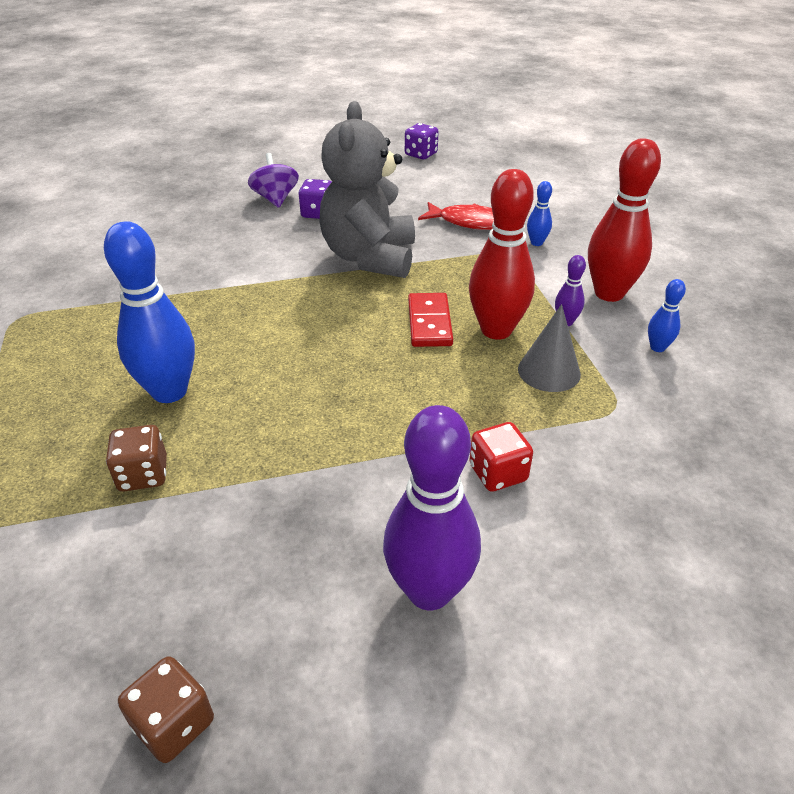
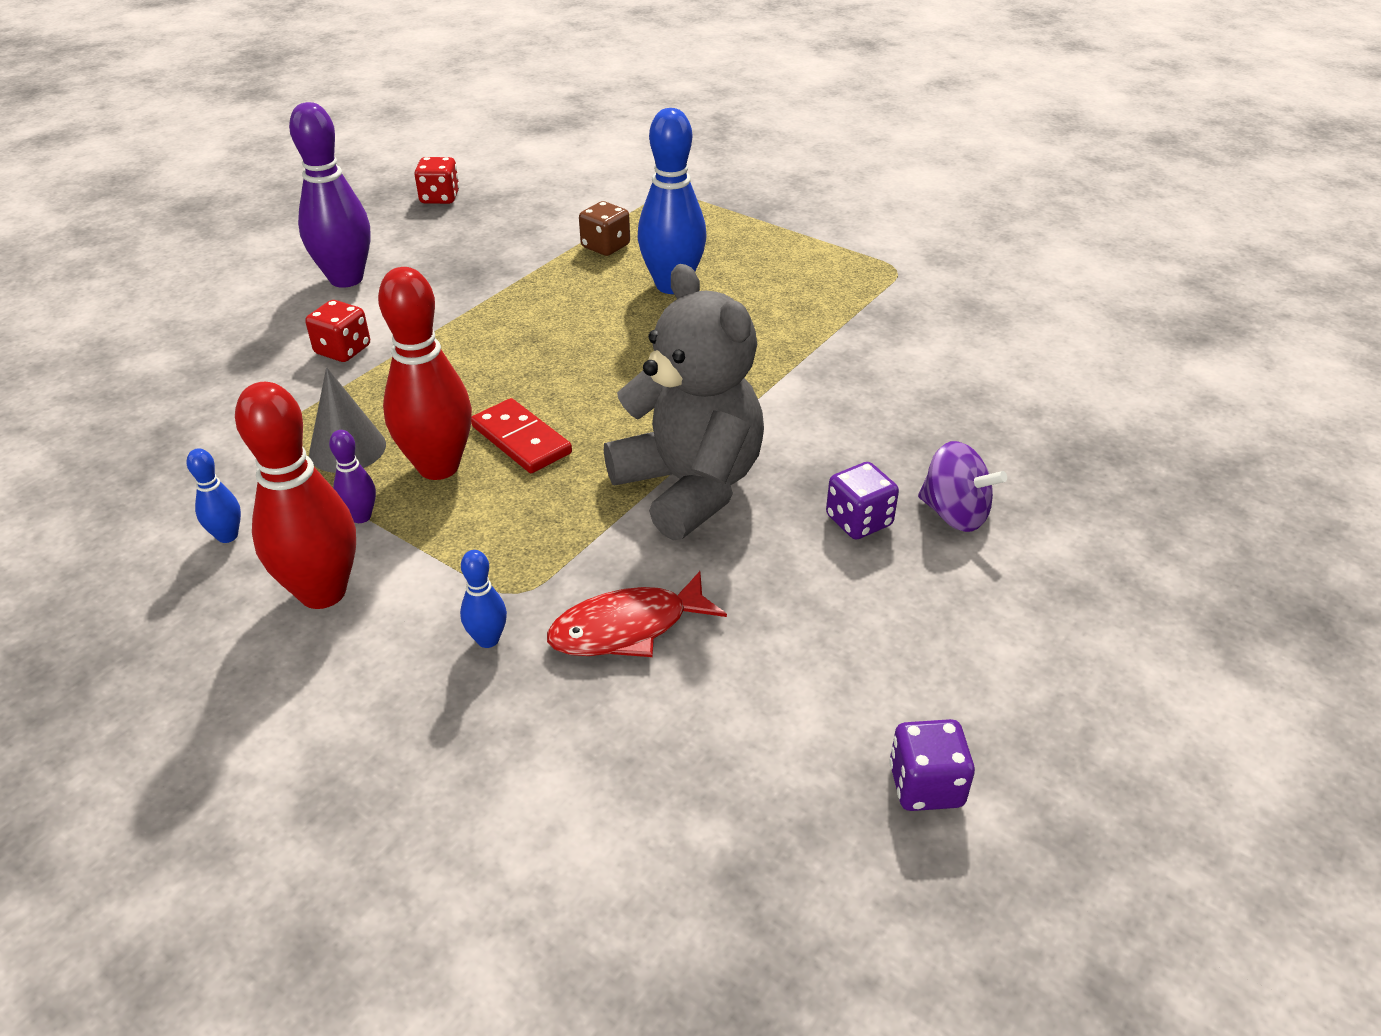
camera: 140 degrees right, 0 degrees up
(174, 723) = (440, 198): brown dice -> red dice

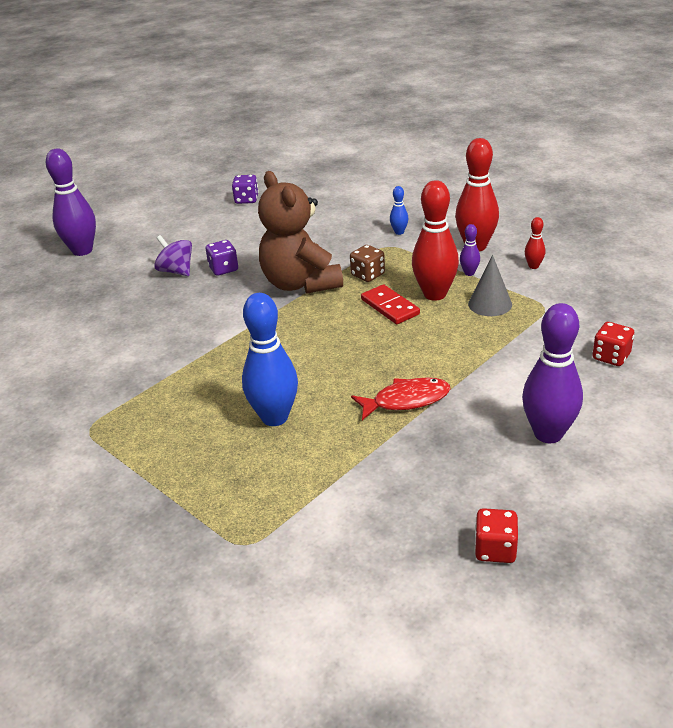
camera: 170 degrees left, 5 degrees down
(227, 536) = (533, 266): blue bowling pin -> red bowling pin
(343, 350) = (521, 366): red dice -> red dice (611, 357)
(605, 246) = (323, 465): brown dice -> brown dice (368, 275)
(627, 628) = (341, 235): red fish -> red fish (406, 400)
(689, 487) = (300, 283): grey teddy bear -> brown teddy bear
(1215, 570) = (82, 251): none -> purple bowling pin

